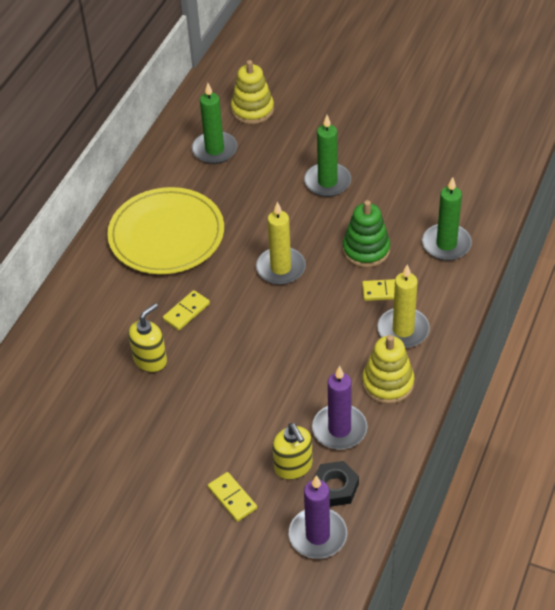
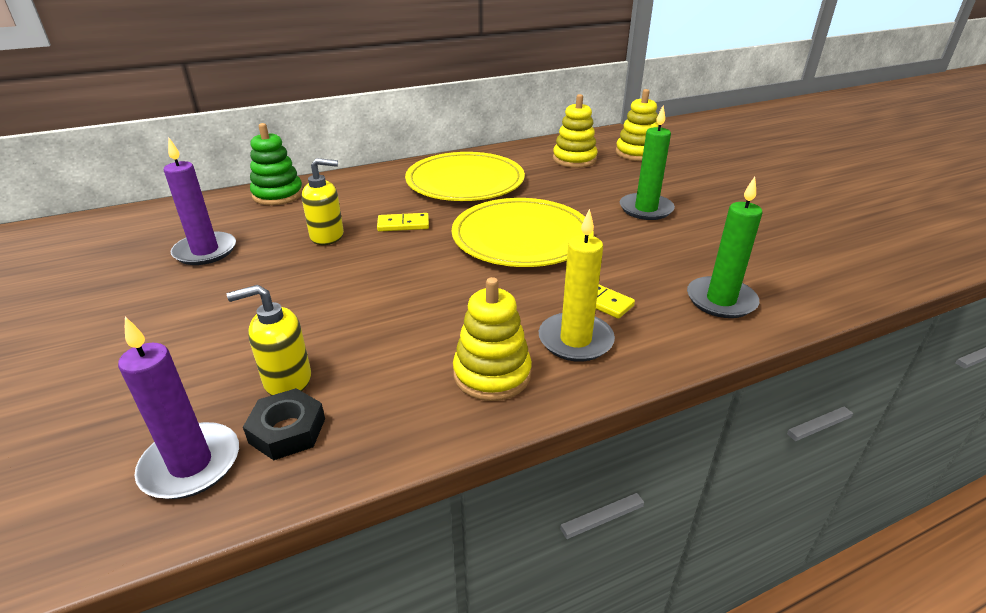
camera: 40 degrees right, 15 degrees down
(214, 150) = (574, 159): green candle -> yellow stacking toy
(232, 498) = (197, 365): yellow domino -> none
(281, 268) = (522, 237): yellow candle -> yellow plate
(293, 466) = (287, 380): yellow soap dispenser -> yellow soap dispenser turned 60 degrees clockwise
(339, 429) = (380, 380): purple candle -> purple candle (205, 251)
(366, 250) = (621, 263): green stacking toy -> green stacking toy (278, 195)

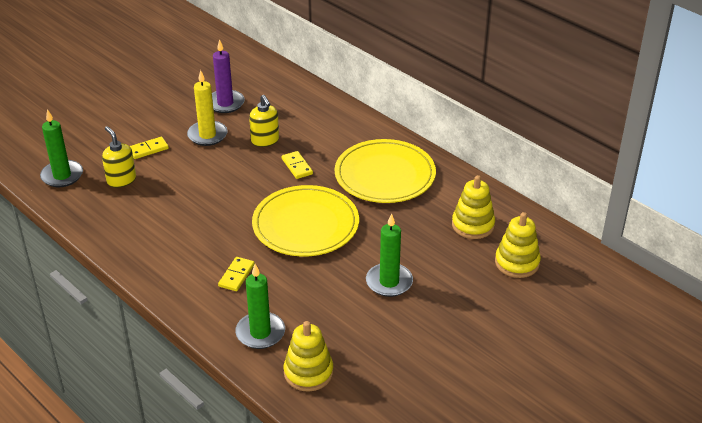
camera: 70 degrees right, 5 degrees up
(191, 464) = (62, 176): purple candle -> green candle
(233, 337) = (148, 149): none -> yellow domino
(278, 195) = (312, 98): green stacking toy -> none
(287, 430) = (88, 193): black nut -> none
(492, 374) = (148, 246): yellow stacking toy -> yellow stacking toy (308, 372)
(575, 340) = (189, 272): yellow candle -> yellow candle (207, 135)

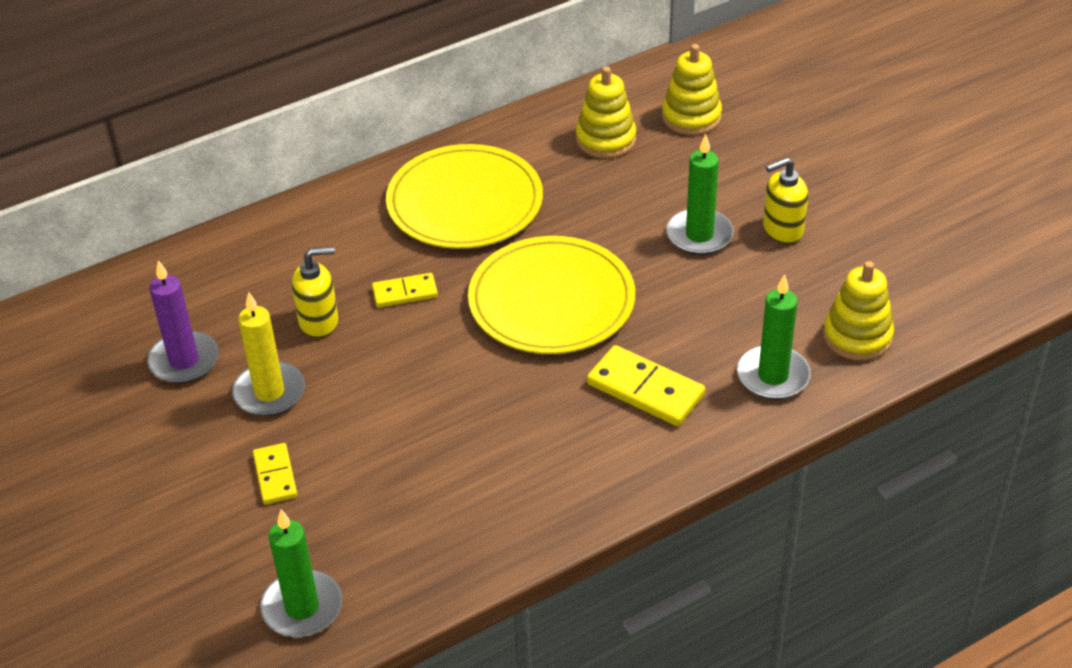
camera: 75 degrees left, 5 degrees up
(121, 180) = (351, 519): yellow soap dispenser -> yellow soap dispenser (782, 230)
(236, 275) = (645, 390): yellow domino -> yellow domino, size x1.64

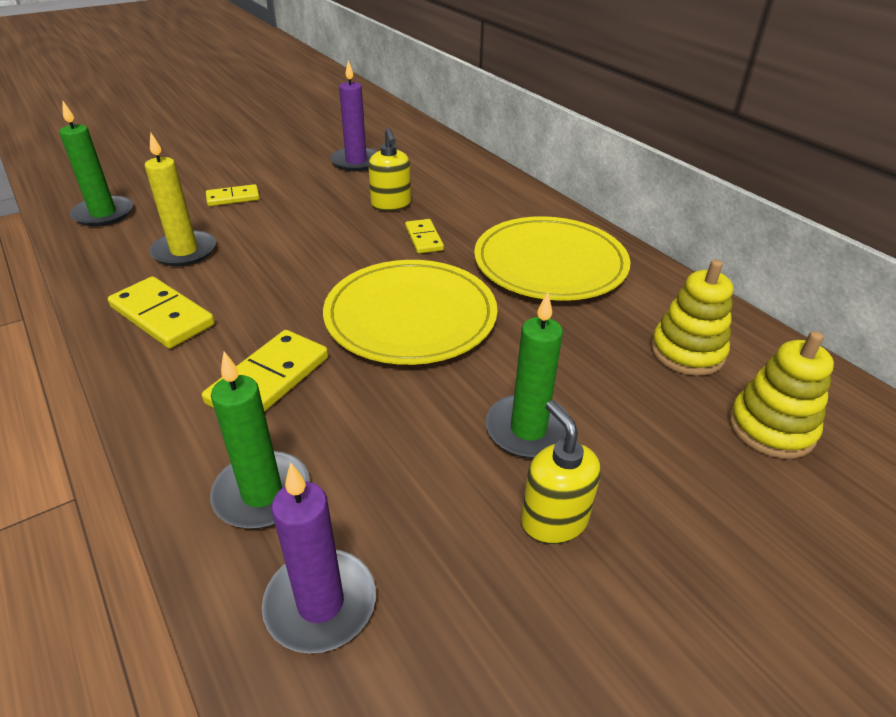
camera: 85 degrees right, 5 degrees down
(269, 392) = (317, 191): yellow candle -> yellow candle (184, 251)
(546, 487) = (162, 316): none -> yellow domino
(857, 336) = (320, 603): yellow stacking toy -> purple candle

